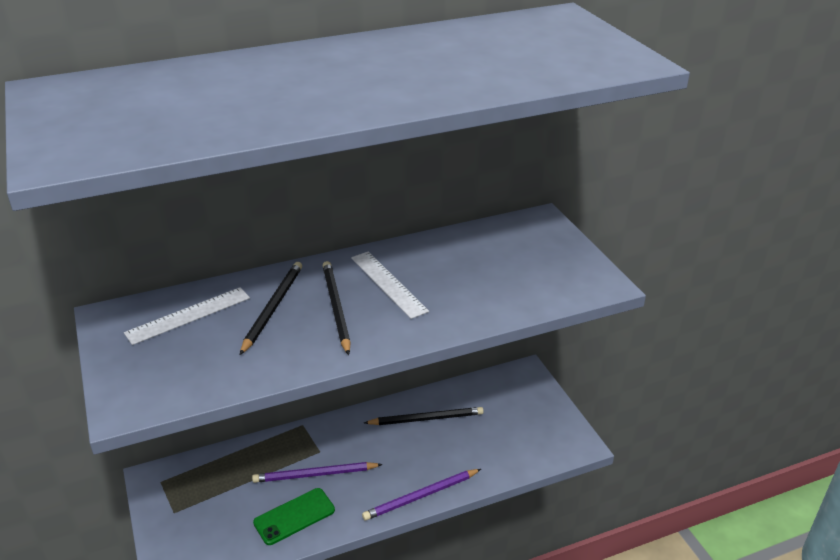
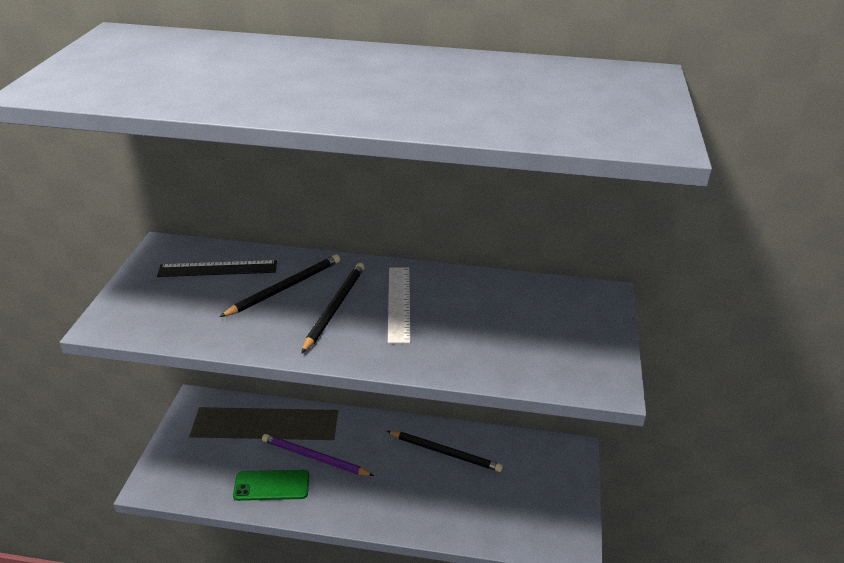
camera: 30 degrees right, 0 degrees up
(188, 315) = (218, 269): white ruler -> black ruler
(420, 496) = (386, 521): purple pencil -> none

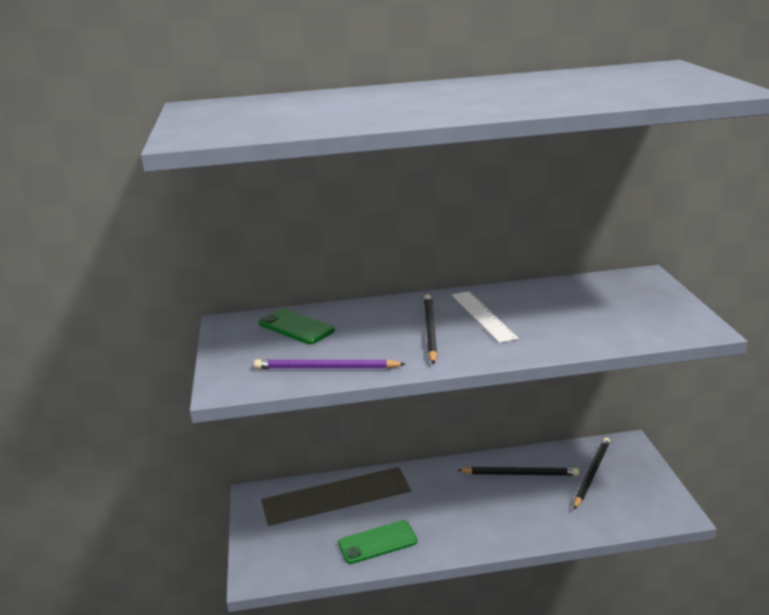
camera: 15 degrees left, 10 degrees down
(218, 269) = (296, 327): black ruler -> green phone
(285, 288) = (372, 327): black pencil -> black pencil (591, 474)
(314, 457) = (403, 509): purple pencil -> purple pencil (326, 368)

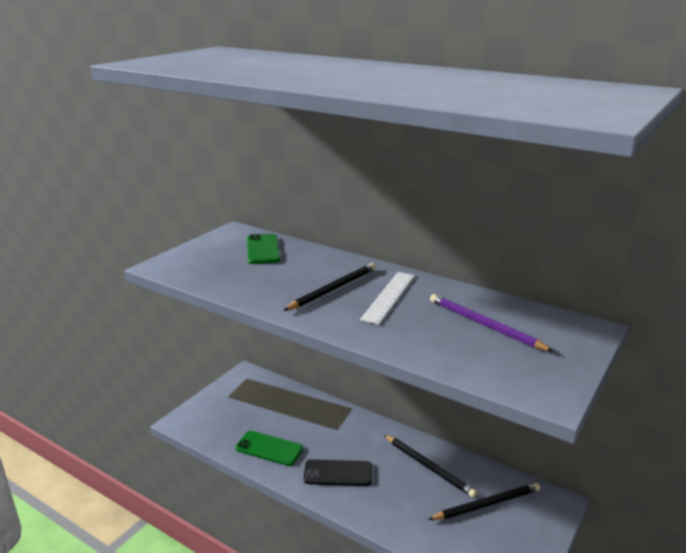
camera: 40 degrees right, 0 degrees up
(326, 368) = (227, 282): purple pencil -> purple pencil (484, 325)
(462, 523) = (338, 473): none -> black phone

